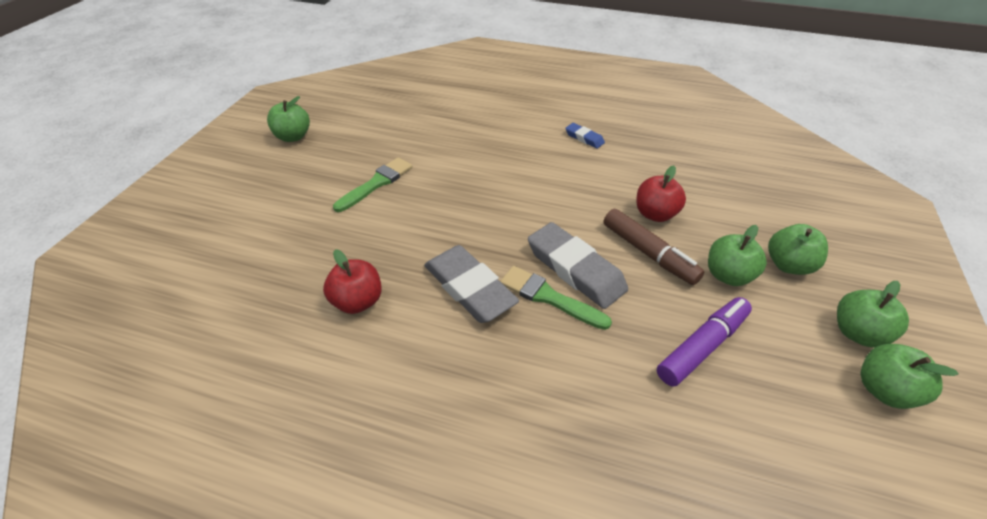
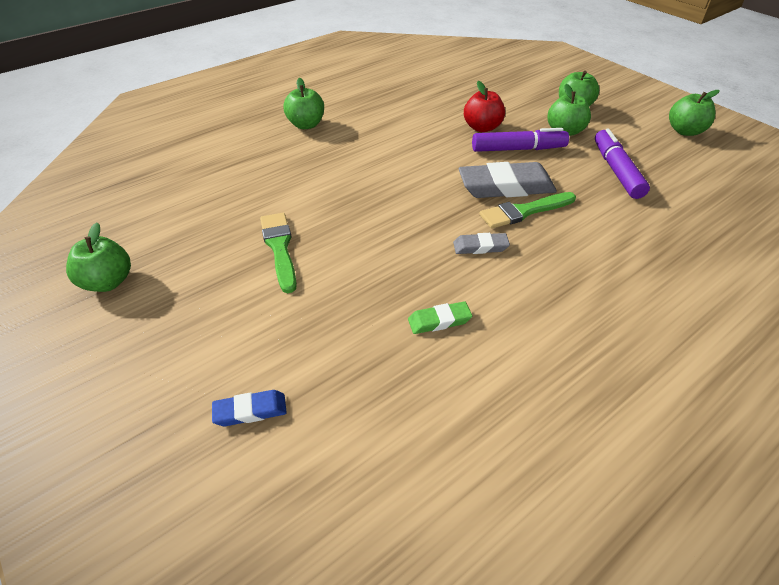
camera: 55 degrees left, 0 degrees up
(358, 301) = (439, 321): red apple -> green eraser
(469, 288) = (480, 247): grey eraser -> grey eraser, size x0.50
(584, 138) = (361, 113): blue eraser -> blue eraser (250, 410)
(648, 253) = (518, 149): brown marker -> purple marker
(857, 332) = (641, 116): green apple -> green apple (306, 125)

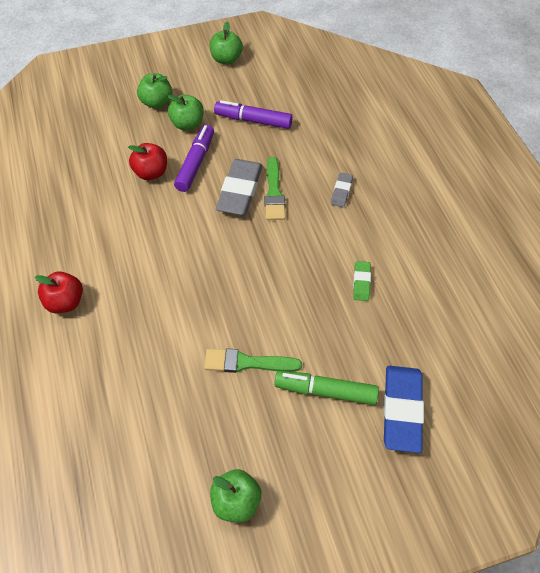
camera: 70 degrees left, 10 degrees up
(250, 410) = (402, 410): blue eraser -> blue eraser, size x2.01
(260, 322) = (325, 391): none -> green marker
(306, 125) = (65, 302): green apple -> red apple
(480, 247) = (300, 233): grey eraser -> grey eraser (341, 192)

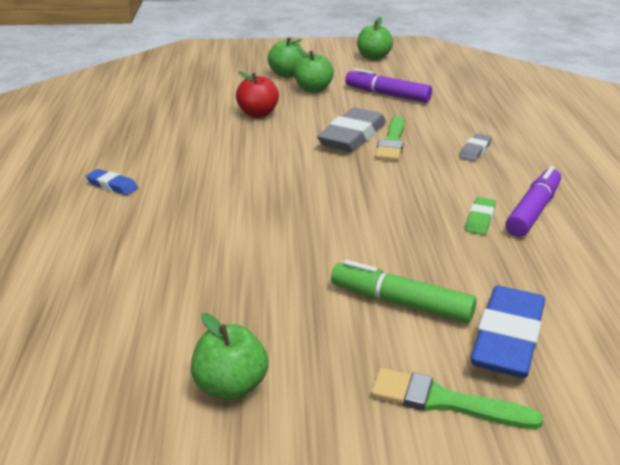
camera: 15 degrees right, 25 degrees down
(65, 302) = (112, 185): red apple -> blue eraser
(195, 163) = (310, 113): purple marker -> purple marker (533, 211)
(247, 363) = (304, 262): green brush -> green brush (444, 401)

